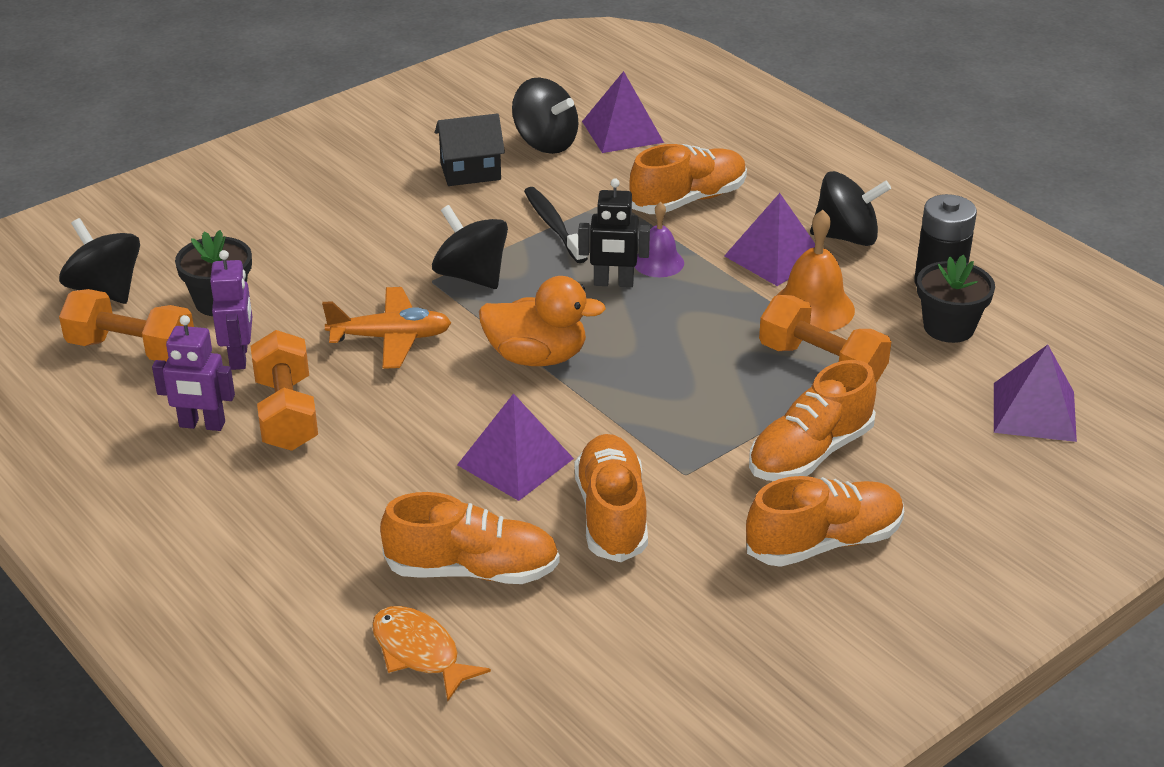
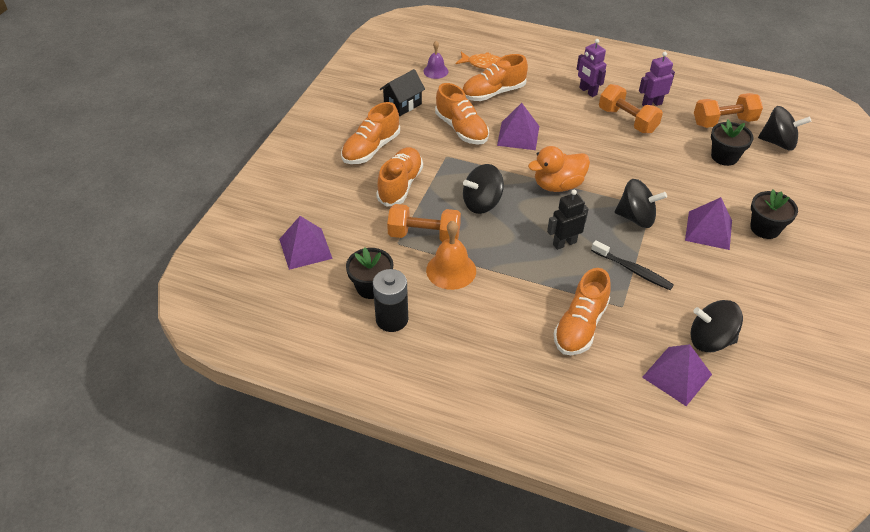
camera: 150 degrees right, 10 degrees up
(239, 357) = (678, 135): purple robot -> purple robot (588, 91)
(313, 206) = (765, 228): none -> black flower pot
(391, 338) = (630, 169): orange plane -> none
(470, 172) = (721, 292): black house -> black house (402, 104)
(658, 262) = (554, 267): purple bell -> purple bell (435, 71)
(774, 256) = (496, 300): purple pyramid -> purple pyramid (708, 230)
(846, 237) = (466, 335): black spinning top -> black spinning top (482, 203)

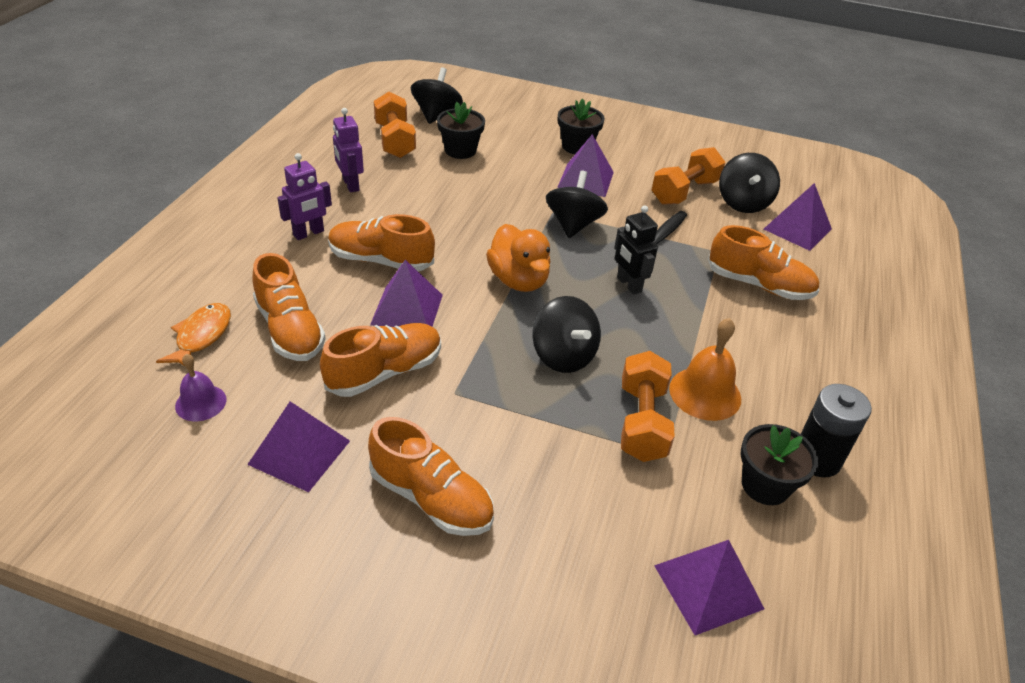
camera: 95 degrees left, 5 degrees down
(400, 185) = (530, 453): orange shoe -> orange shoe (381, 260)
(402, 104) = (299, 452): black house -> purple pyramid
(627, 120) = (383, 208): orange dumbbell -> orange dumbbell (684, 192)

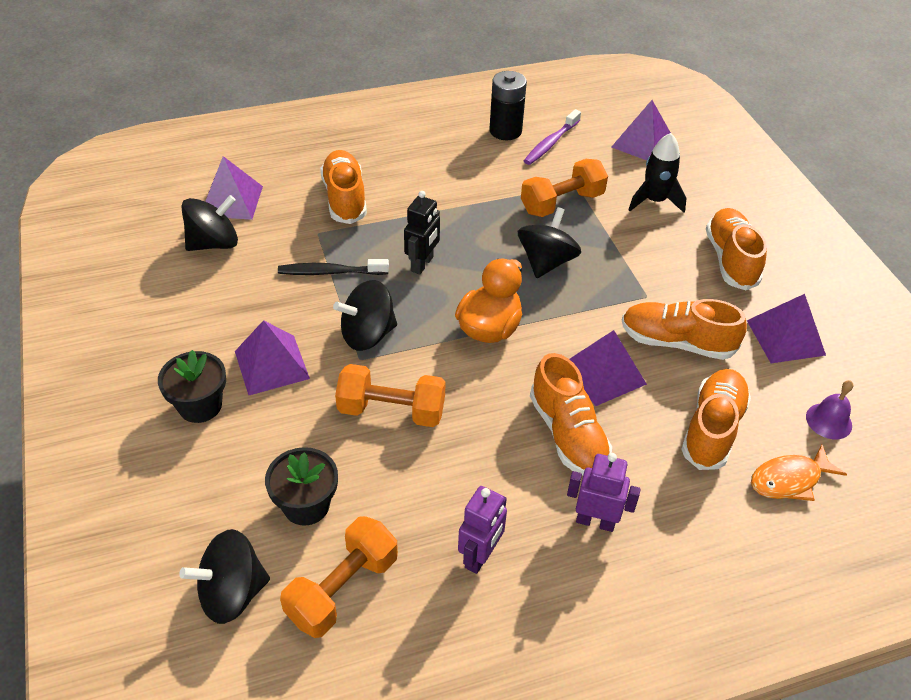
camera: 125 degrees left, 5 degrees up
(582, 506) = (654, 201): none -> black rocket
(684, 192) = (229, 286): orange dumbbell -> orange dumbbell (391, 410)
(705, 393) = (502, 187): orange bell -> none
(765, 485) = (550, 143): black flower pot -> purple toothbrush

